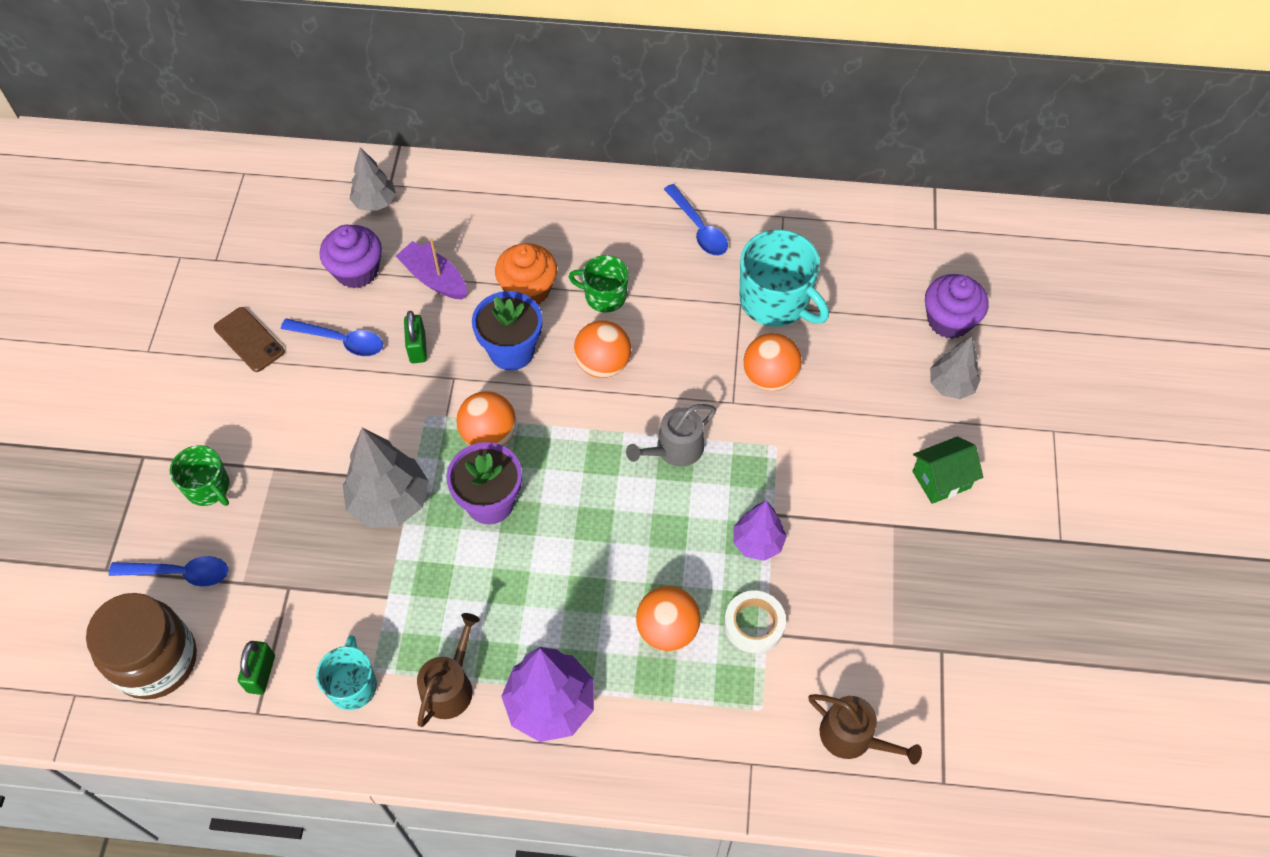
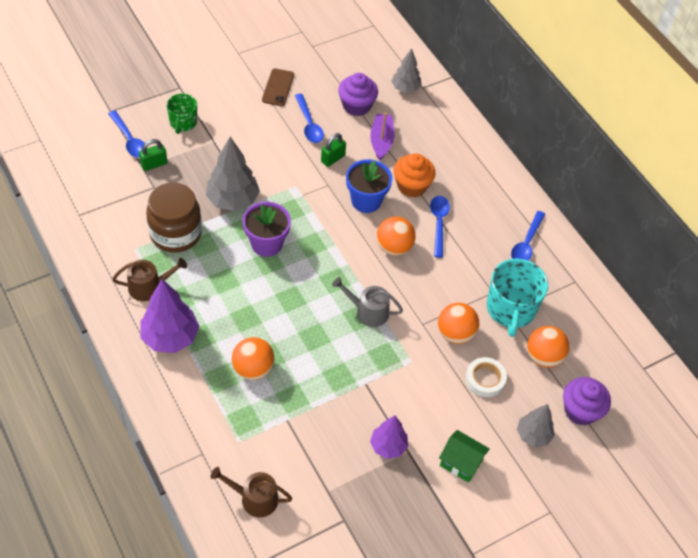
camera: 50 degrees right, 5 degrees down
(156, 660) = (78, 159): brown jar -> brown jar (176, 233)
(261, 673) = (100, 204): green padlock -> green padlock (154, 164)
(353, 685) = (121, 245): turquoise mug -> none
(489, 435) = (306, 220): orange ball -> orange ball (543, 357)
(604, 296) = (439, 223): green mug -> blue spoon
(754, 624) = (288, 410): white tape -> white tape (485, 379)
(757, 542) = (341, 385): purple tree -> purple tree (388, 446)
(853, 737) = (254, 498): brown watering can -> brown watering can turned 105 degrees clockwise

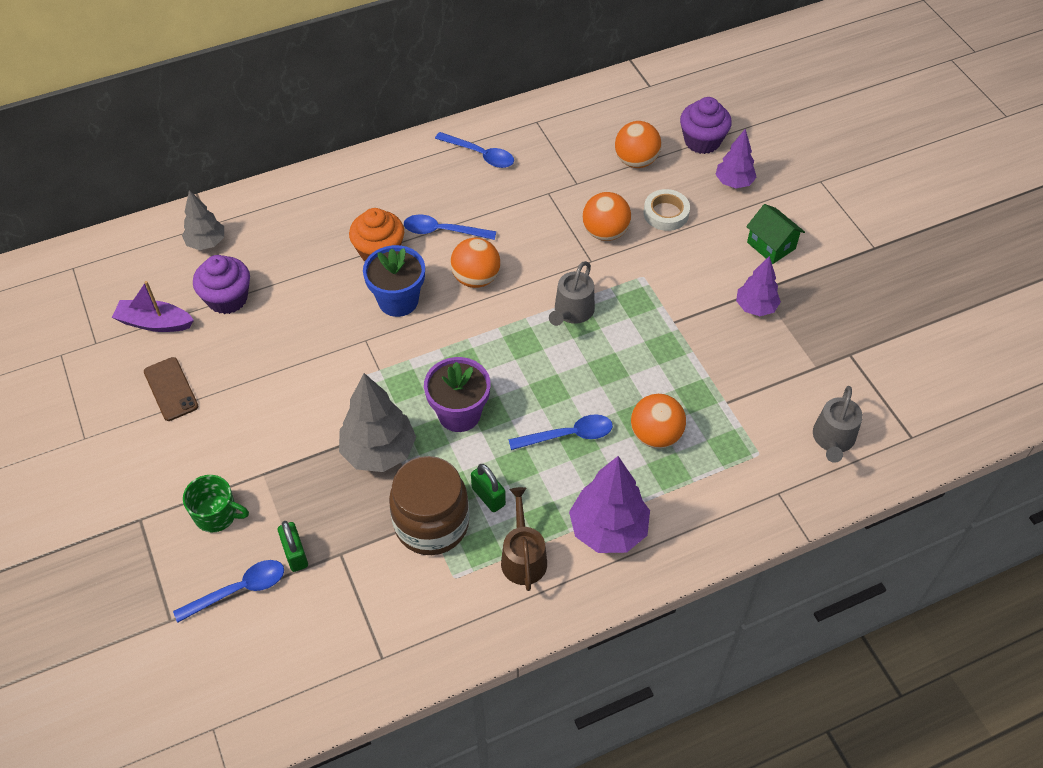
camera: 80 degrees left, 0 degrees up
(254, 498) = (833, 439): brown watering can -> grey watering can
(278, 87) = (171, 389): brown phone -> brown phone turned 45 degrees clockwise
(309, 124) = (252, 355): blue spoon -> blue spoon (568, 435)
(333, 159) = (320, 332): green padlock -> green padlock (488, 496)
(381, 141) = (297, 276): purple boat -> purple boat (155, 323)
(461, 463) = (771, 245): green house -> green house turned 75 degrees counterclockwise
(511, 309) = (572, 180): turquoise mug -> none
(533, 435) = (733, 182): grey tree -> purple tree

